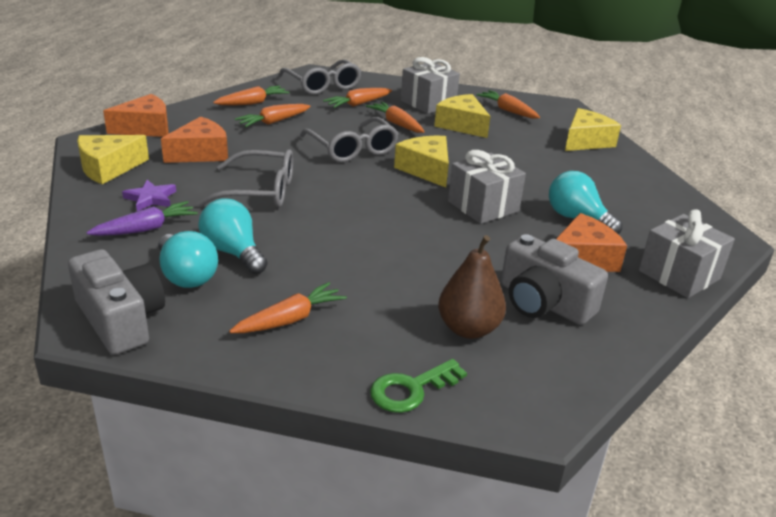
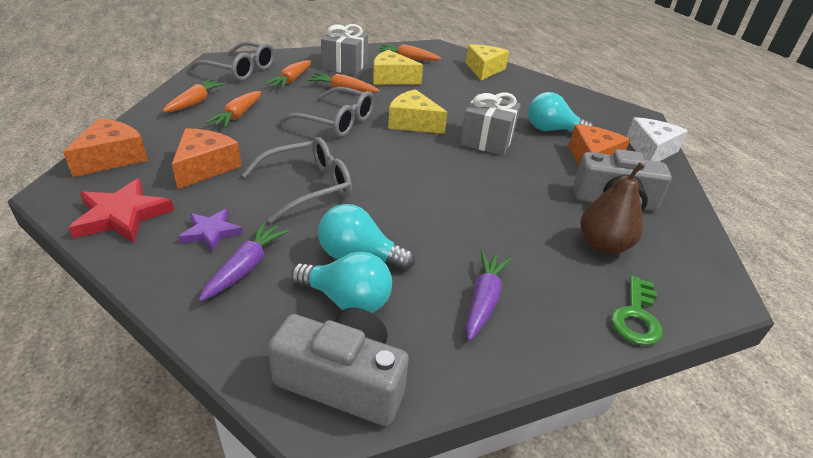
camera: 35 degrees left, 5 degrees up
(108, 168) = (122, 215): yellow cheese -> red star
(290, 319) = (484, 300): orange carrot -> purple carrot
(679, 275) = (650, 150): grey gift -> white cheese

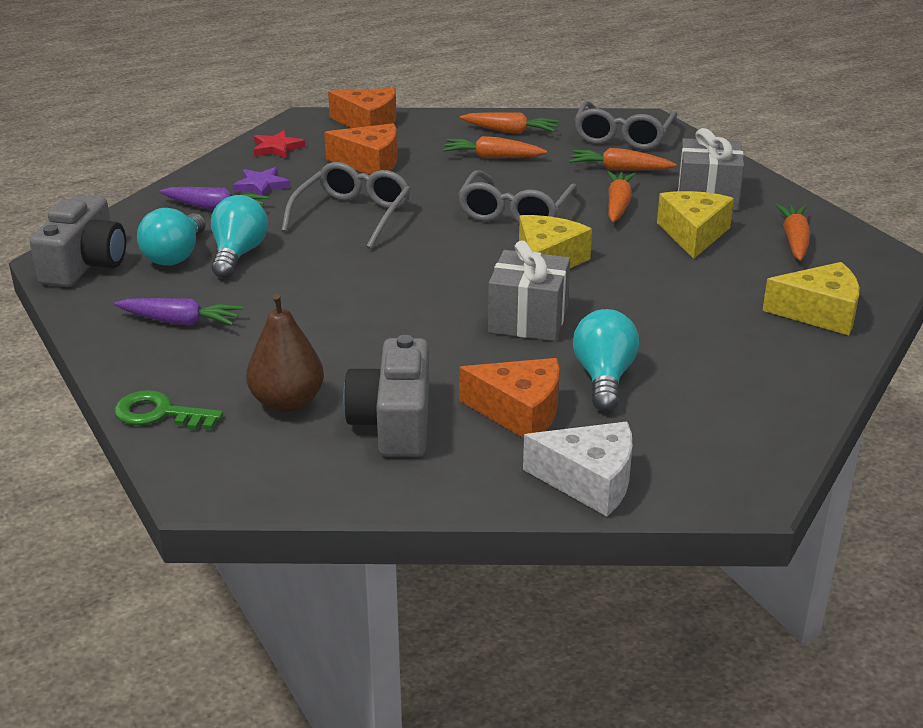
camera: 85 degrees right, 5 degrees down
(122, 215) = (277, 148): red star -> red star, size x0.63
(307, 187) = (352, 215): grey glasses -> grey glasses turned 120 degrees counterclockwise

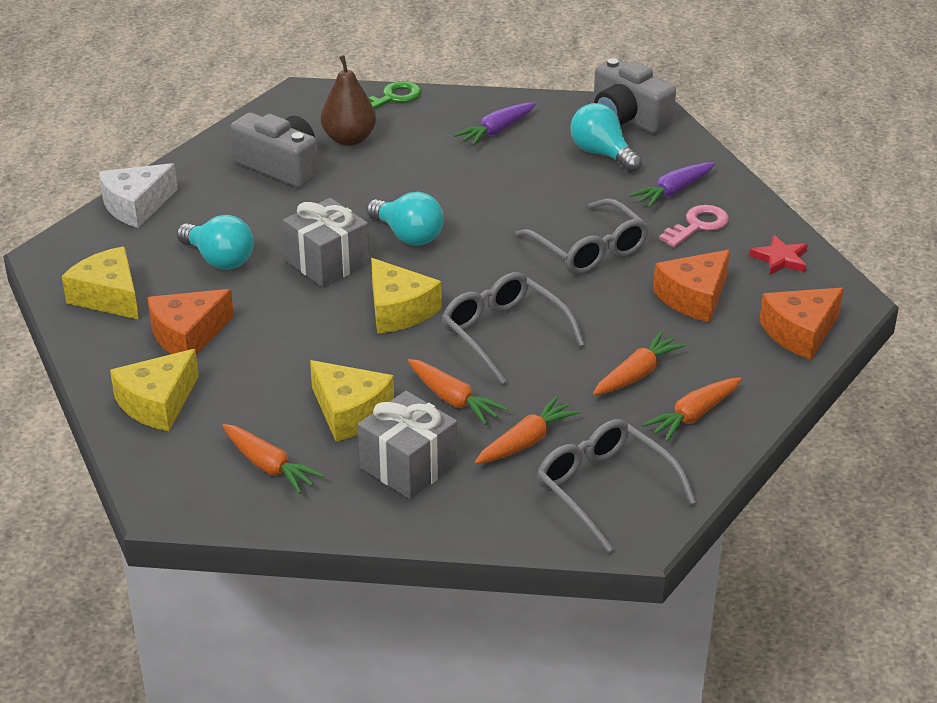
camera: 125 degrees right, 5 degrees up
(238, 254) = (575, 178): turquoise light bulb -> turquoise light bulb (408, 235)
(261, 186) = (698, 225): purple star -> pink key
(519, 412) = (229, 212): orange cheese -> orange cheese (187, 335)
(747, 411) = (108, 296): none -> yellow cheese

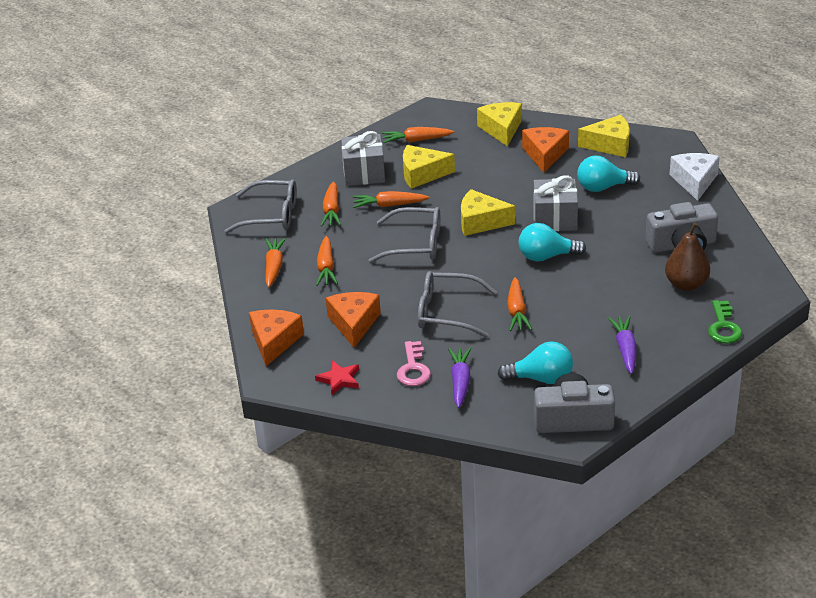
camera: 135 degrees right, 0 degrees up
(526, 210) = (517, 311): none -> orange carrot

